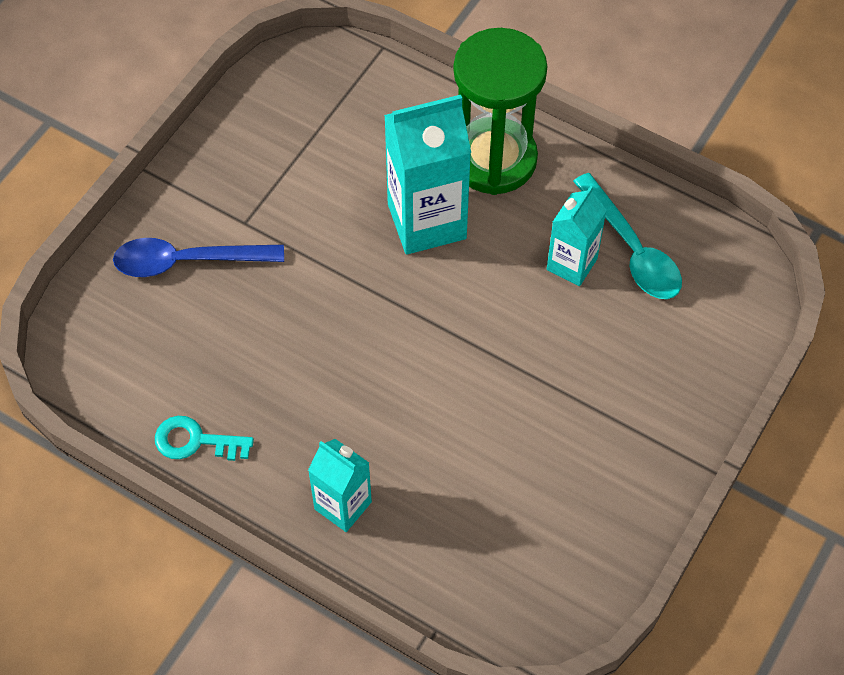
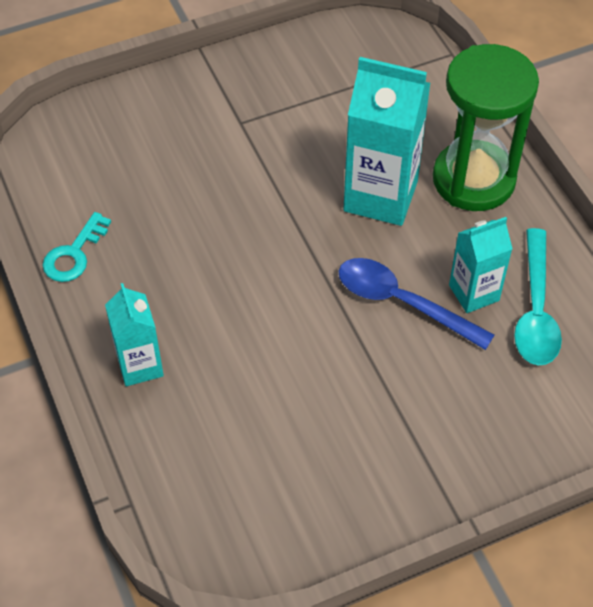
camera: 35 degrees right, 5 degrees down
(187, 261) = (175, 126): blue spoon -> blue spoon (402, 302)
(195, 441) = (74, 254): turquoise key -> turquoise key turned 105 degrees counterclockwise

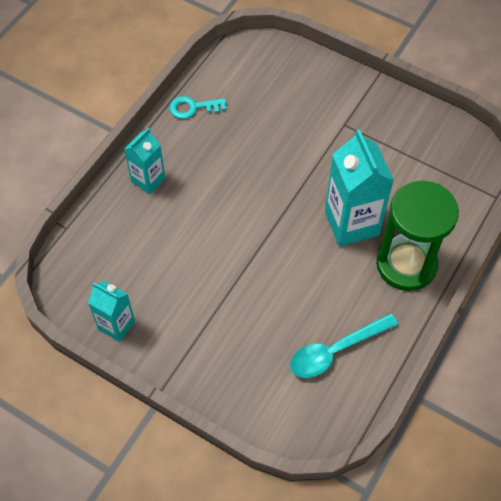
camera: 55 degrees right, 5 degrees up
(402, 302) = (285, 277): blue spoon -> none
(474, 293) = (321, 311): turquoise carton -> turquoise carton (116, 325)

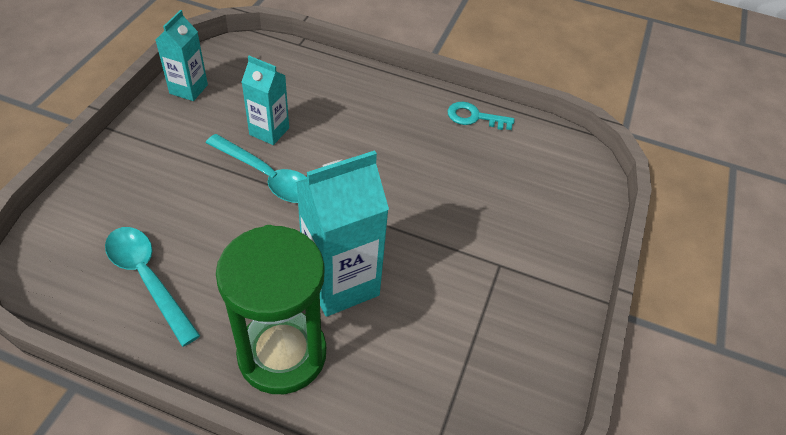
camera: 75 degrees right, 10 degrees down
(148, 180) = (367, 92): turquoise carton -> turquoise carton (269, 131)
(193, 108) = (474, 117): turquoise key -> turquoise key turned 60 degrees counterclockwise
(240, 264) = (267, 177): none -> turquoise spoon

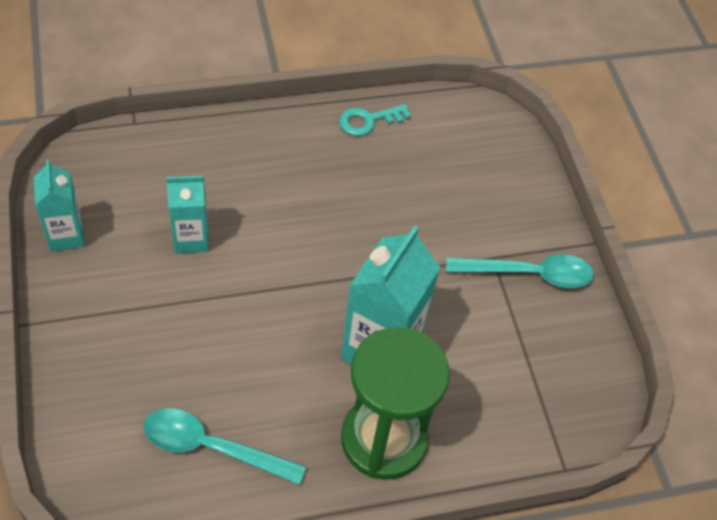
camera: 35 degrees left, 5 degrees up
(267, 177) = (231, 287): turquoise spoon -> turquoise spoon (529, 274)

